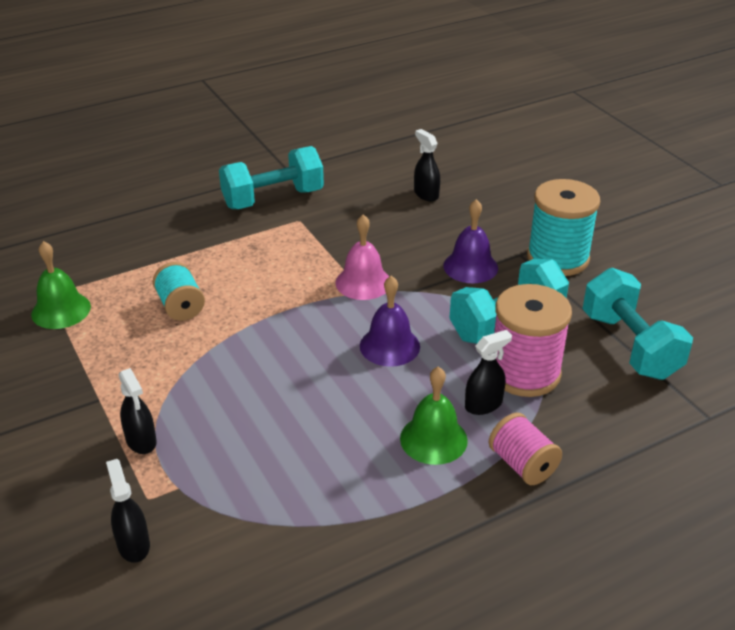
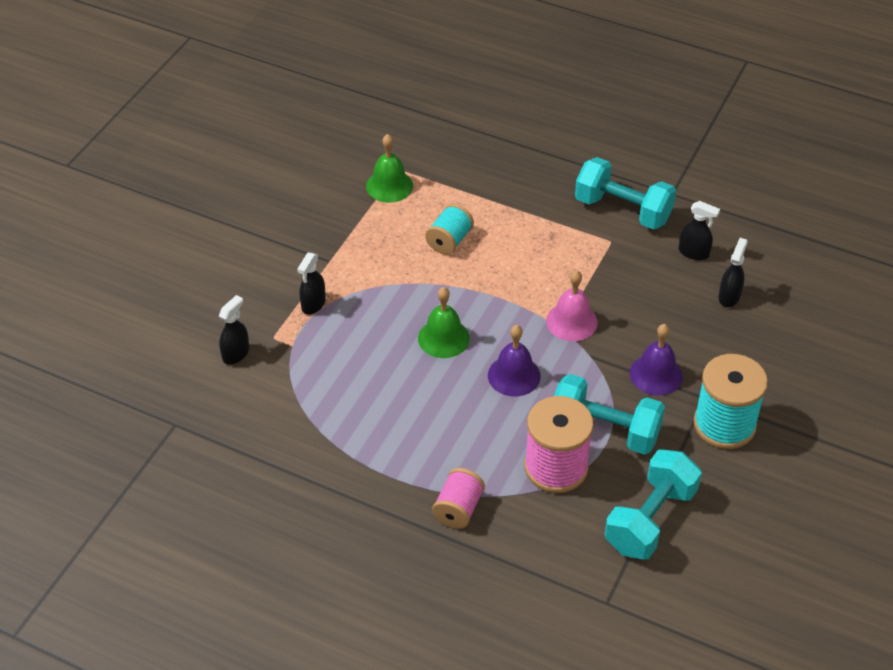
camera: 55 degrees right, 10 degrees up
(433, 439) = (441, 448): green bell -> green bell (443, 338)
(483, 405) = (499, 459): black spray bottle -> black spray bottle (694, 253)

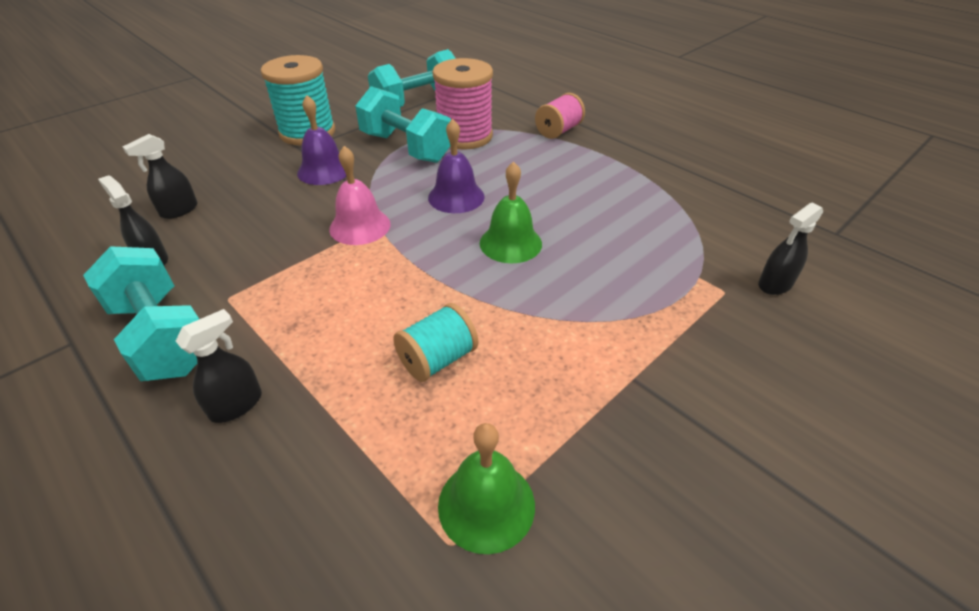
camera: 160 degrees left, 5 degrees down
(313, 304) = (667, 319): black spray bottle -> black spray bottle (236, 405)

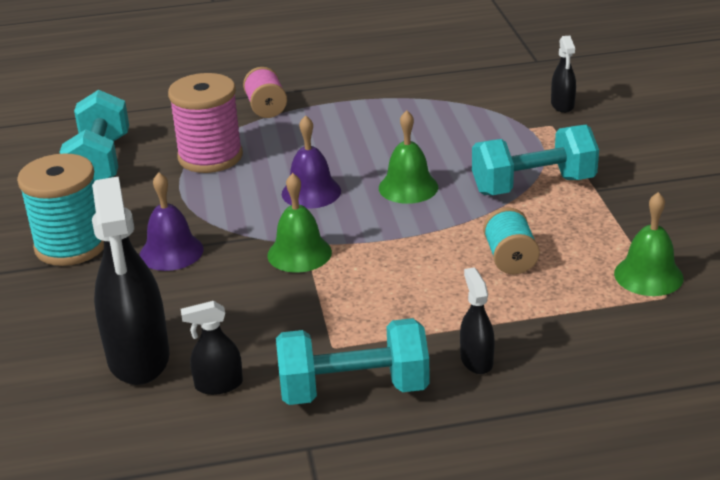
camera: 55 degrees left, 10 degrees down
(179, 210) = (138, 358): black spray bottle -> black spray bottle, size x2.06
(360, 226) = (299, 253): pink bell -> green bell
(406, 147) = (188, 194): turquoise dumbbell -> turquoise dumbbell (533, 185)

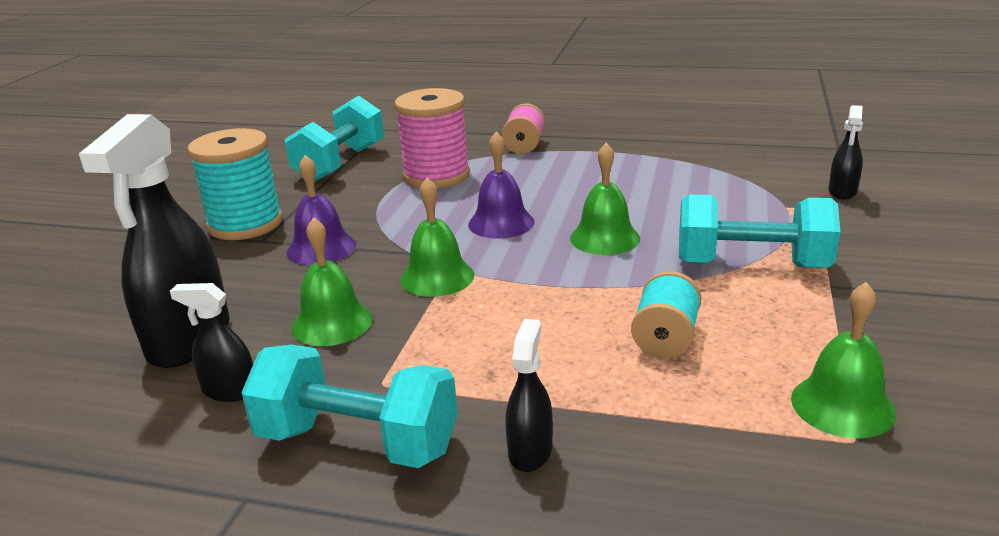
camera: 25 degrees right, 5 degrees down
(248, 312) = (332, 323): none -> green bell

